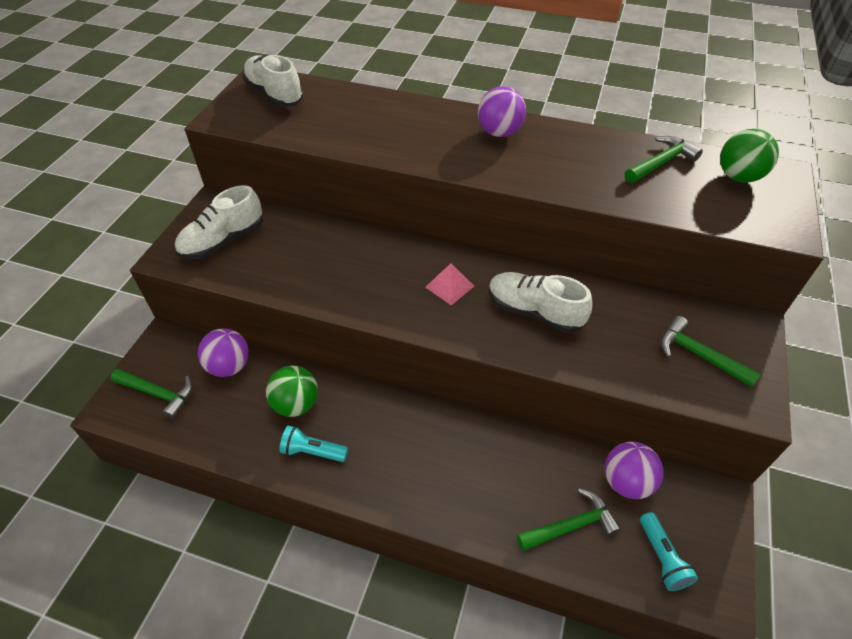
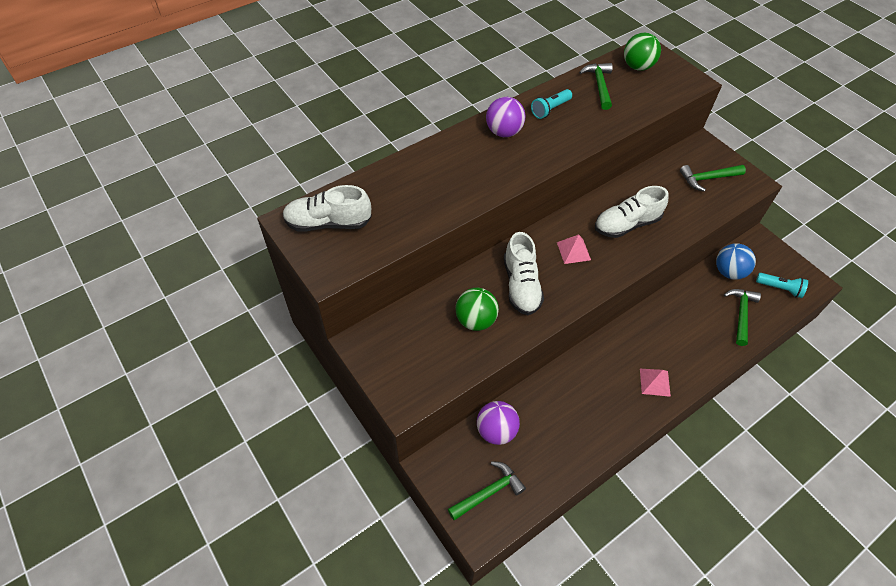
camera: 55 degrees left, 5 degrees up
(223, 241) = (416, 356): white shoe -> white shoe (521, 285)
(296, 404) = (563, 405): green ball -> green ball (475, 320)
(313, 451) = (610, 415): turquoise flashlight -> turquoise flashlight (550, 109)
(388, 475) = (655, 382): none -> pink pyramid
(626, 482) = (728, 272): purple ball -> blue ball

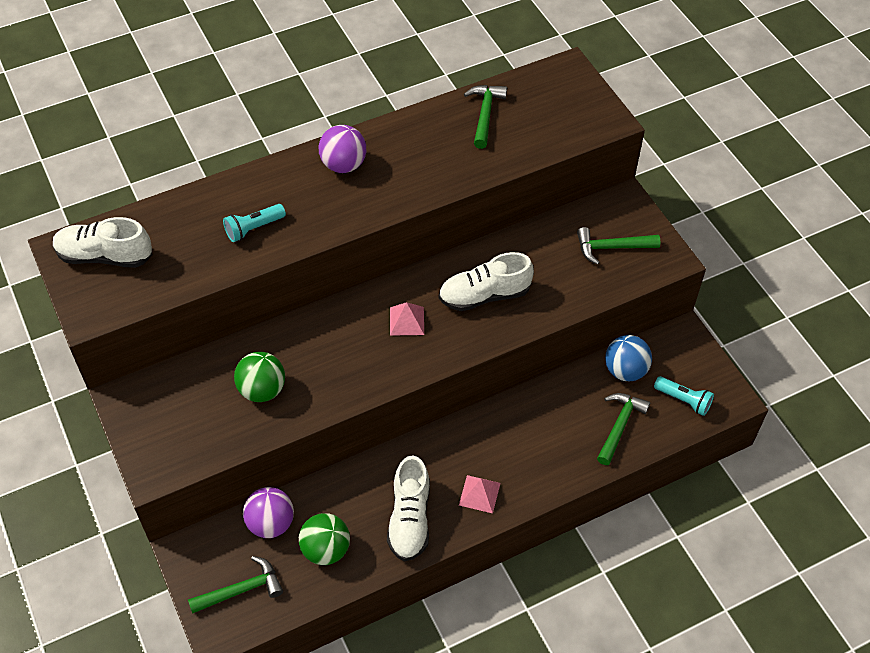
camera: 10 degrees right, 0 degrees up
(521, 285) = (329, 355): white shoe -> white shoe (409, 519)
(550, 109) = (411, 141): turquoise flashlight -> turquoise flashlight (254, 228)
(637, 67) = (544, 93): green ball -> green ball (326, 549)

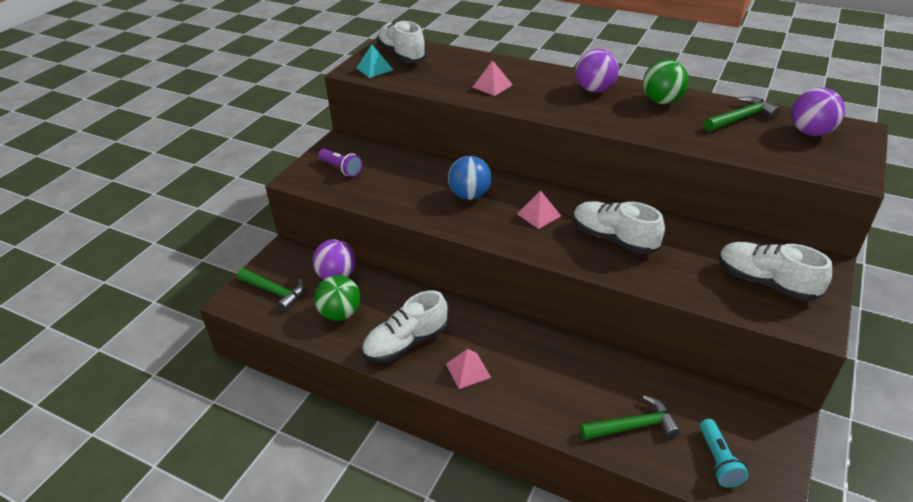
camera: 55 degrees right, 15 degrees down
(107, 296) = (374, 69): none -> turquoise pyramid
(177, 425) = (341, 169): none -> purple flashlight
(254, 228) = (492, 86): turquoise flashlight -> pink pyramid
(262, 390) = (404, 185): green ball -> green ball (662, 101)
(543, 95) = (810, 132): none -> purple ball
(612, 247) = (765, 282): green hammer -> white shoe
(625, 370) = (691, 397): blue ball -> blue ball (470, 195)

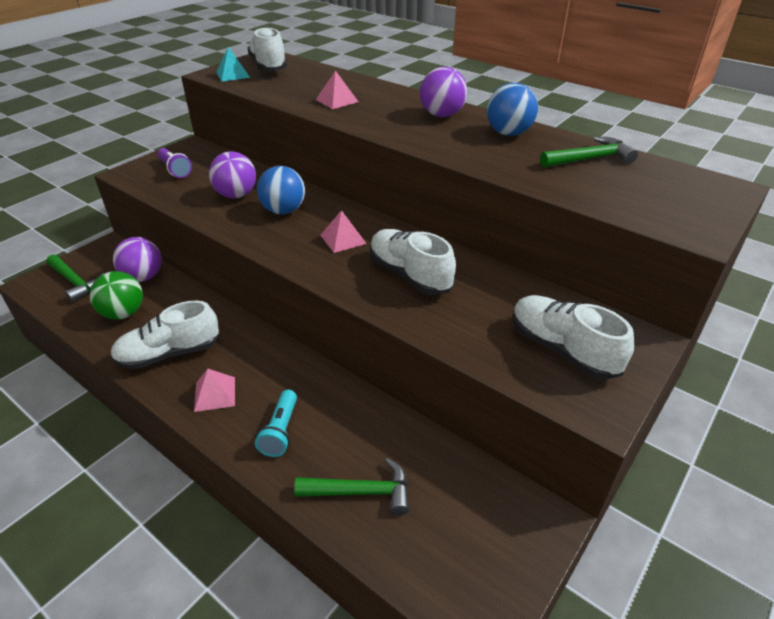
camera: 10 degrees right, 0 degrees up
(662, 101) = (508, 133): green ball -> blue ball
(718, 460) = (442, 555): turquoise flashlight -> turquoise flashlight (280, 431)
(810, 132) = (666, 183): purple ball -> purple ball (236, 195)

